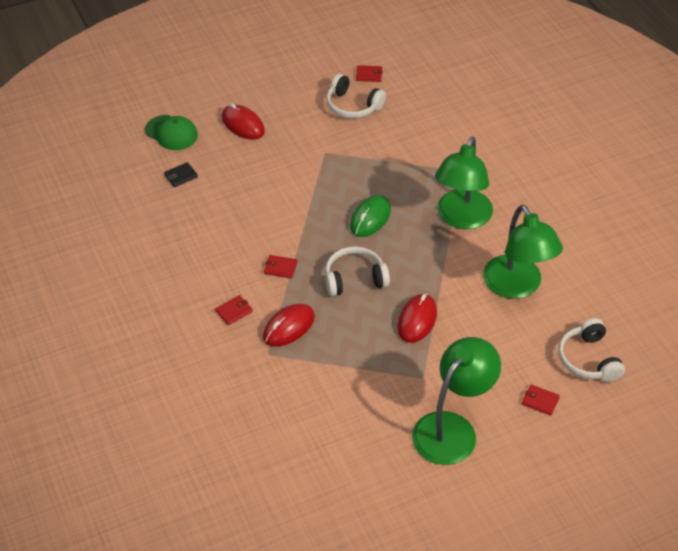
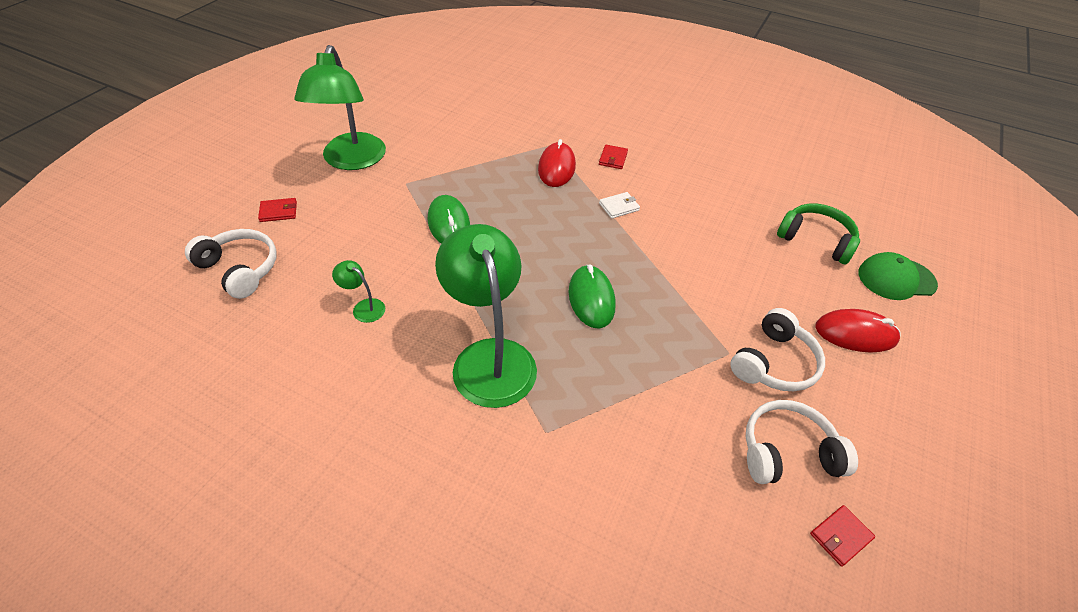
camera: 140 degrees right, 0 degrees up
(181, 176) = (816, 240): black wallet -> green headphones
(280, 268) = (619, 207): red wallet -> white wallet
(354, 279) = (542, 230): white headphones -> white headphones (774, 363)
(417, 320) = (449, 223): red mouse -> green mouse
(517, 286) = (363, 307): green lamp -> green lamp, size x0.41

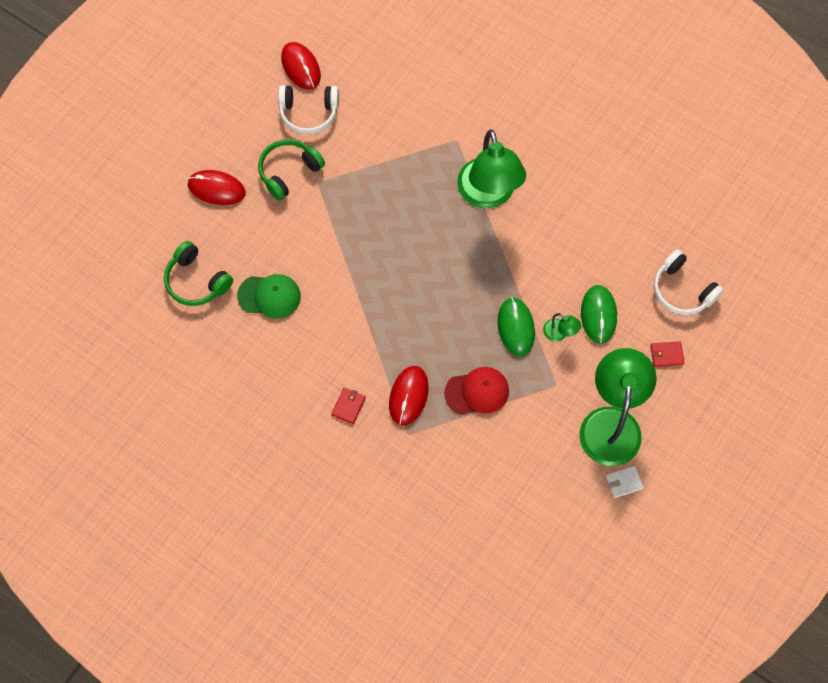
camera: 170 degrees left, 20 degrees up
(363, 307) = (580, 245): green lamp -> green lamp (559, 333)
(488, 174) = (477, 392): none -> red cap
(591, 299) = (407, 237): green mouse -> green mouse (598, 315)
(619, 207) = (360, 336): white wallet -> white wallet (624, 482)
(774, 363) = (289, 172): white headphones -> green headphones
(840, 536) = (301, 67): red wallet -> red mouse
(896, 279) = (152, 234): green cap -> green cap (269, 296)

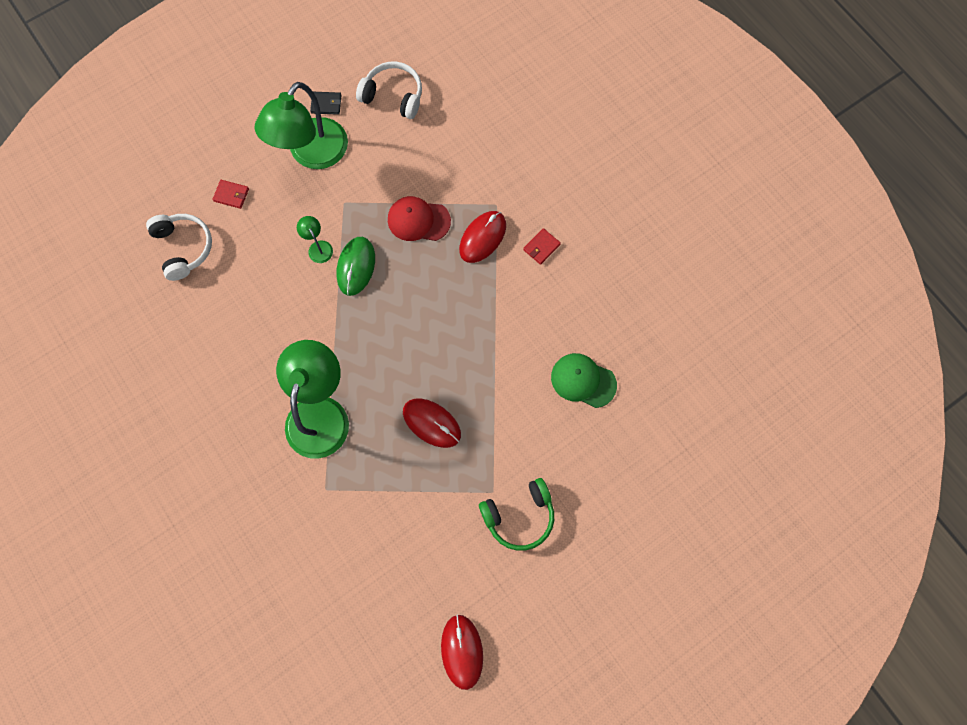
camera: 160 degrees left, 5 degrees up
(196, 281) = (653, 423): green headphones -> none
(216, 189) = (604, 523): red mouse -> red mouse (431, 423)
(309, 113) = (473, 584): white headphones -> white headphones (393, 96)
(598, 315) = (273, 252): green mouse -> none
(624, 482) = (326, 104): white wallet -> black wallet

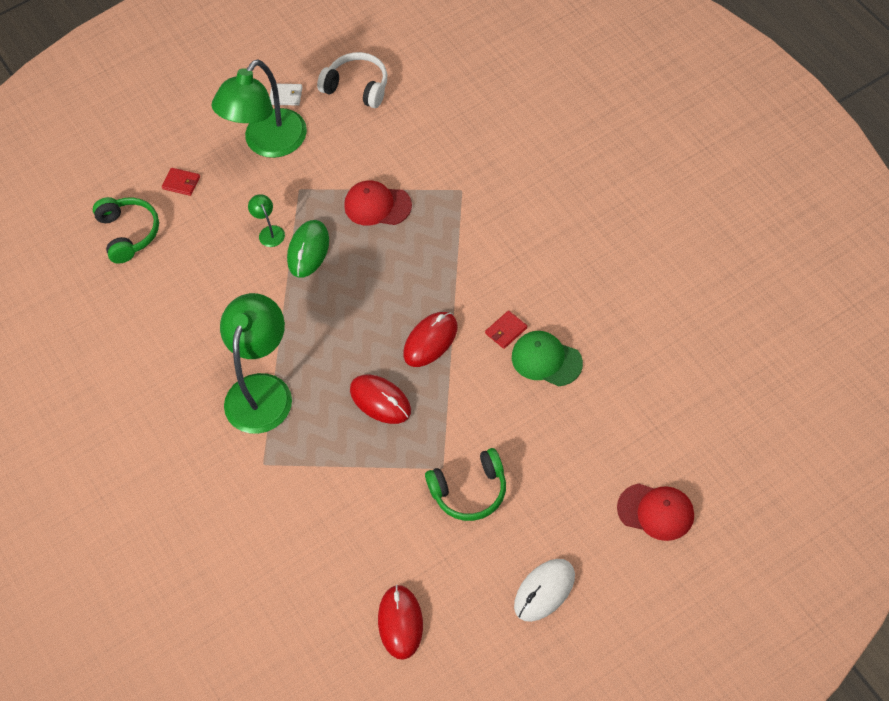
camera: 10 degrees right, 15 degrees down
(183, 248) = (128, 233): white headphones -> green headphones
(326, 104) = (286, 96): black wallet -> white wallet
(482, 237) = (445, 222): red mouse -> red mouse (430, 341)
(541, 247) = (508, 230): red wallet -> red wallet (506, 331)
(592, 617) = (544, 591): none -> white mouse
(690, 535) = (656, 511): none -> red cap

